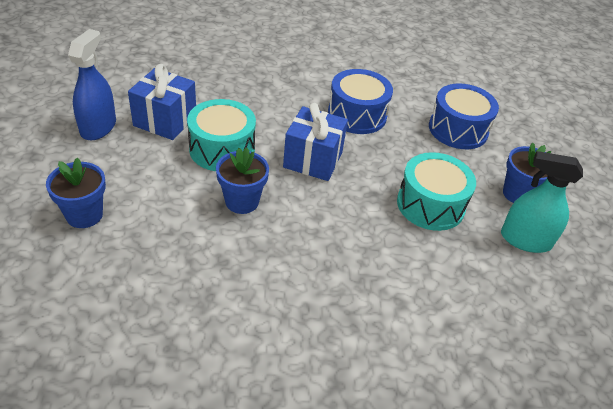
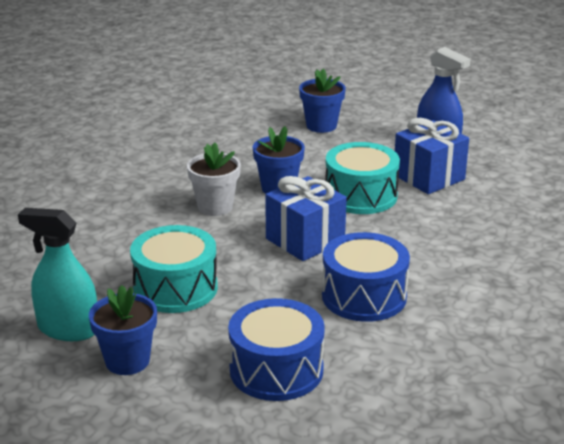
camera: 125 degrees right, 15 degrees down
(303, 231) = (215, 207): none -> white flower pot
(525, 240) = (68, 329): turquoise spray bottle -> turquoise spray bottle turned 120 degrees counterclockwise

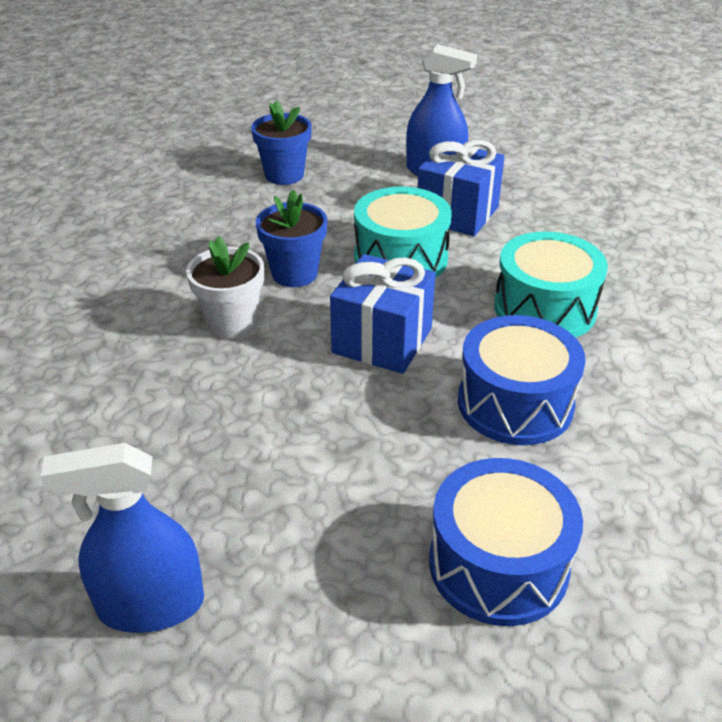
camera: 25 degrees left, 10 degrees up
(68, 329) = (151, 605): turquoise spray bottle -> blue spray bottle
(127, 361) = (281, 632): blue flower pot -> none
(175, 288) = (266, 472): turquoise drum -> turquoise drum (544, 309)

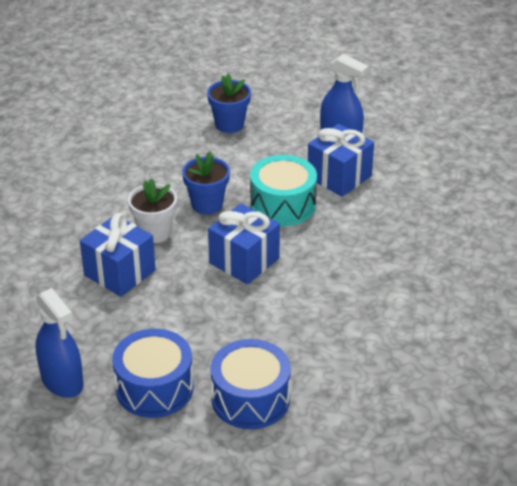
camera: 15 degrees right, 0 degrees up
(151, 605) = (62, 381): blue spray bottle -> blue spray bottle turned 135 degrees counterclockwise
(197, 391) = (120, 273): none -> blue gift
(515, 403) = (307, 315): blue drum -> blue drum (154, 388)
(544, 309) = (361, 258): turquoise drum -> none

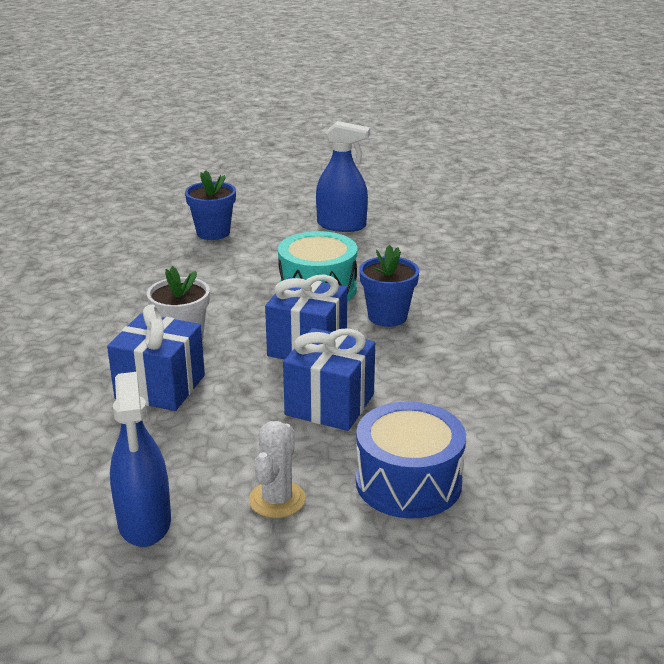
camera: 20 degrees left, 10 degrees down
(62, 381) = (144, 522): blue spray bottle -> blue spray bottle turned 45 degrees clockwise
(154, 388) = (277, 500): blue drum -> white cactus
(207, 204) = (230, 303): blue flower pot -> blue flower pot (387, 317)
(339, 177) = (362, 255): blue gift -> blue gift (329, 404)

